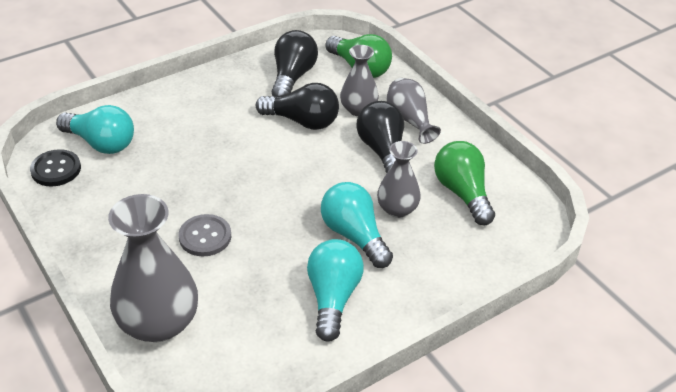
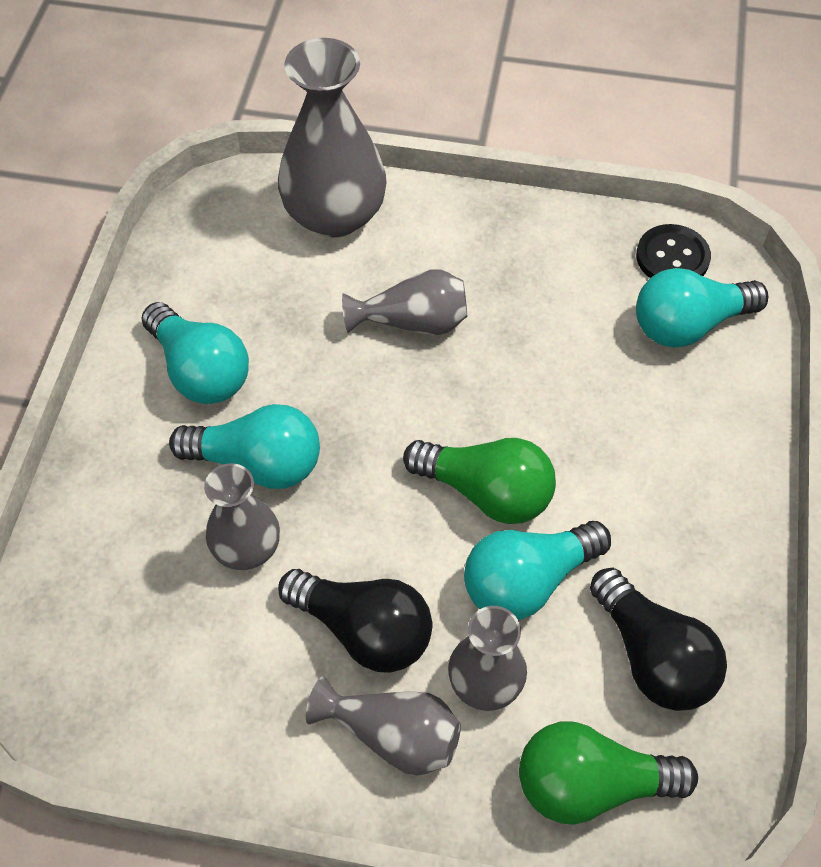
camera: 135 degrees right, 15 degrees up
(205, 237) = (413, 322): grey button -> grey vase
(302, 121) = (527, 581): black light bulb -> turquoise light bulb
(462, 193) = (186, 654): green light bulb -> green light bulb (486, 492)

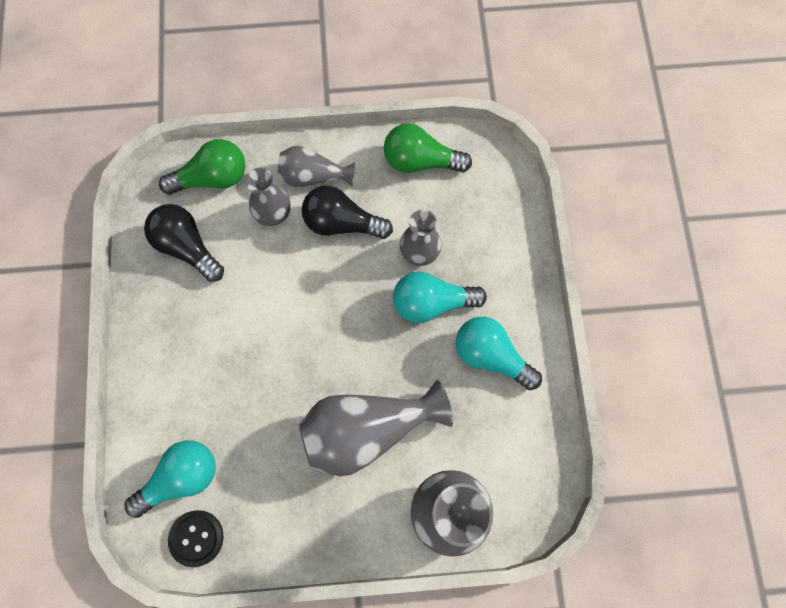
camera: 165 degrees right, 15 degrees up
(413, 322) = (367, 430): grey vase -> grey vase, size x1.73
(486, 492) = (293, 319): green light bulb -> green light bulb (420, 161)
(527, 581) = (260, 271): turquoise light bulb -> none

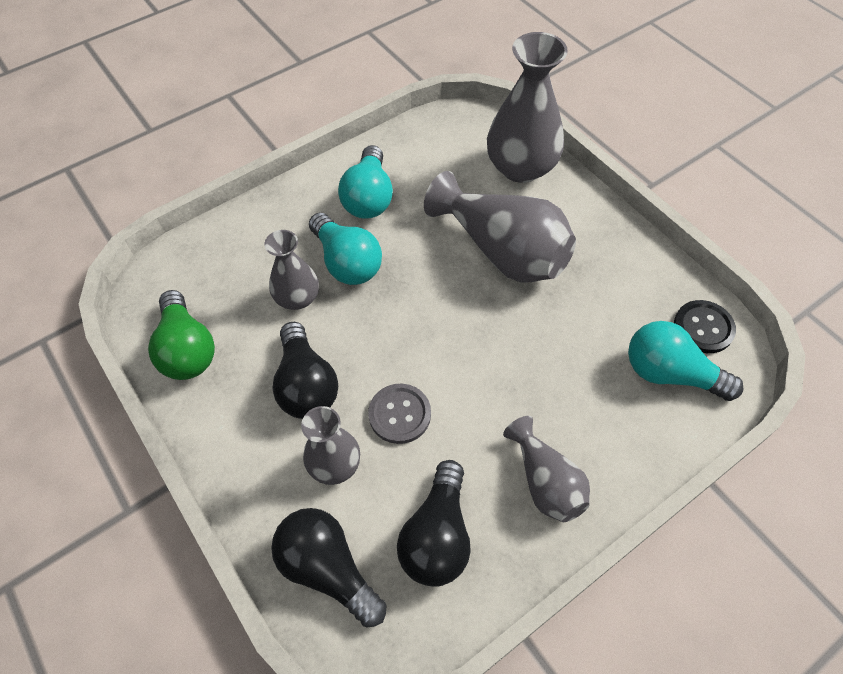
camera: 120 degrees left, 15 degrees down
(212, 178) = (328, 568): green light bulb -> black light bulb
(280, 270) = (399, 414): none -> grey button
(313, 176) = (262, 448): grey vase -> grey vase (545, 482)

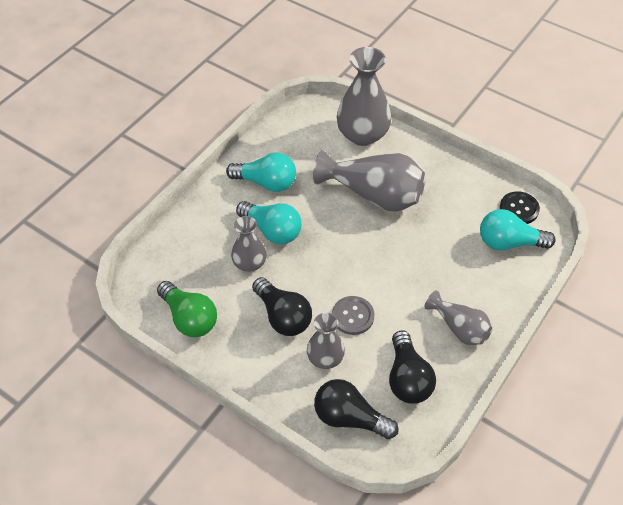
camera: 20 degrees left, 5 degrees down
(369, 197) = (266, 182): turquoise light bulb -> turquoise light bulb turned 60 degrees counterclockwise

